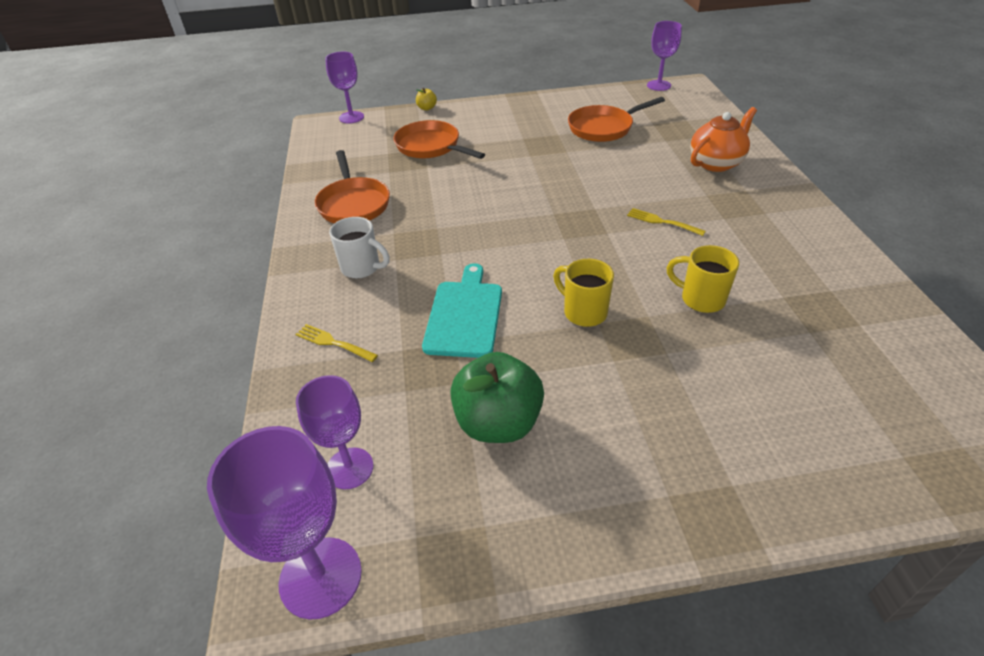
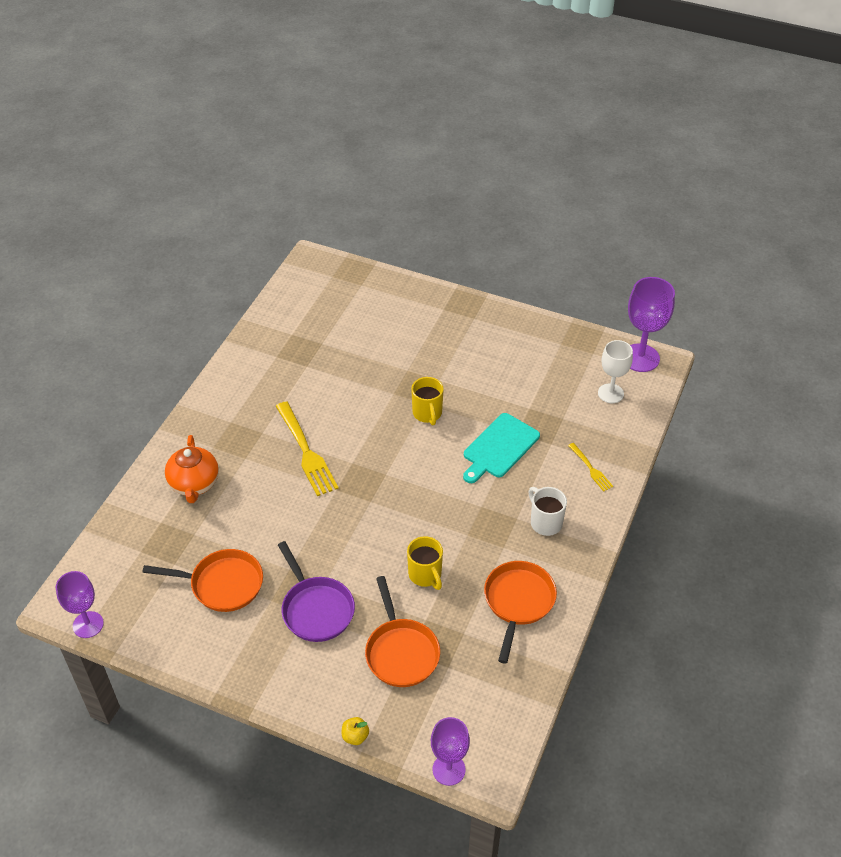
camera: 150 degrees left, 5 degrees up
(349, 468) = (610, 393): purple goblet -> white goblet
(498, 422) = (525, 379): green apple -> none
(519, 142) = (316, 609): none -> purple pan
(662, 222) = (305, 451): yellow fork -> yellow fork, size x1.93
(700, 299) = (353, 387): yellow mug -> yellow mug (425, 575)
(716, 163) = (194, 484): orange teapot -> orange teapot turned 90 degrees counterclockwise

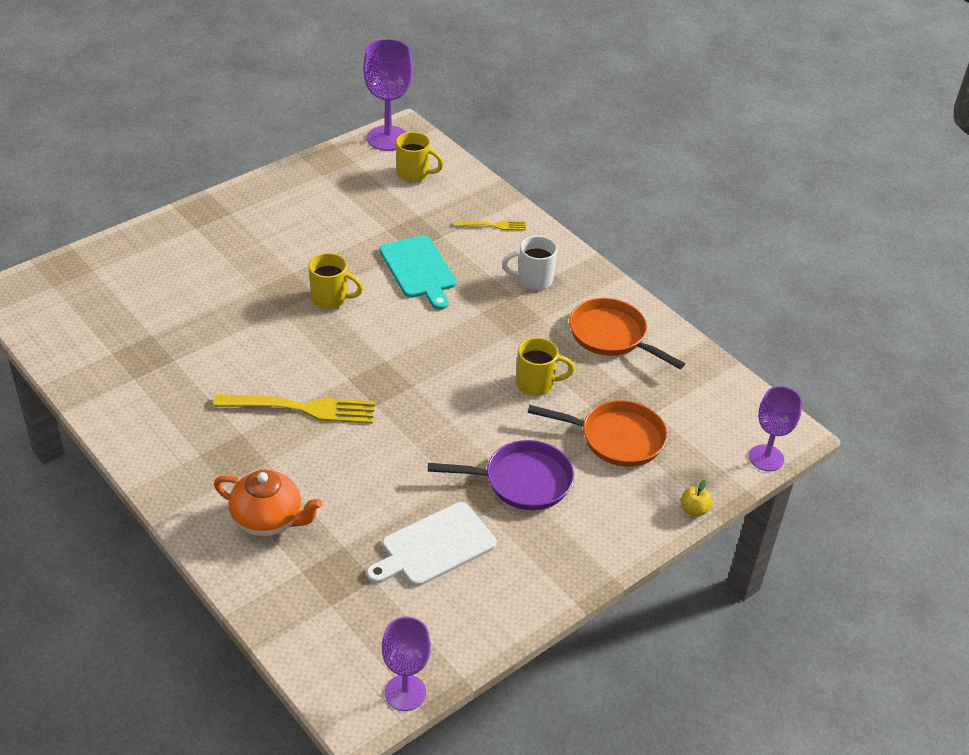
camera: 65 degrees left, 5 degrees down
(222, 584) = (434, 546): orange pan -> white cutting board
(610, 393) = (414, 174): white goblet -> yellow mug

